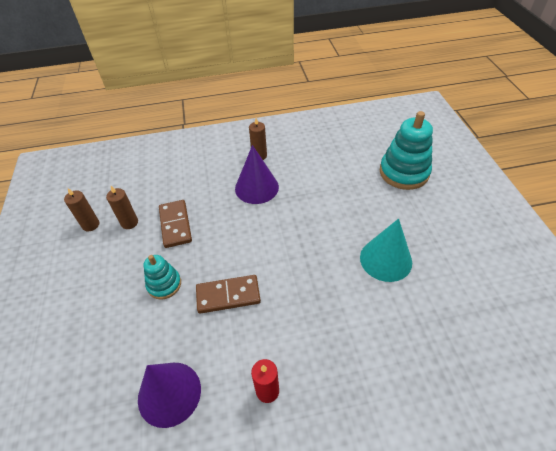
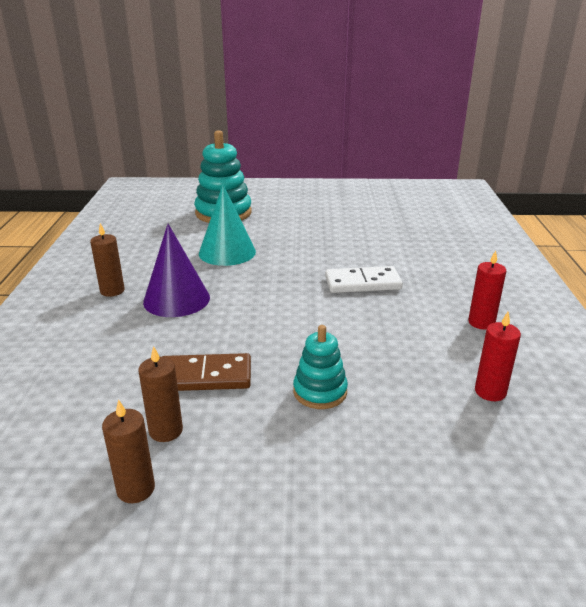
camera: 80 degrees left, 20 degrees down
(169, 393) = (490, 392): purple cone -> red candle
(228, 295) = (355, 337): brown domino -> none
(311, 291) = (362, 283): none -> white domino
(385, 259) = (335, 241): turquoise cone -> turquoise cone (227, 252)

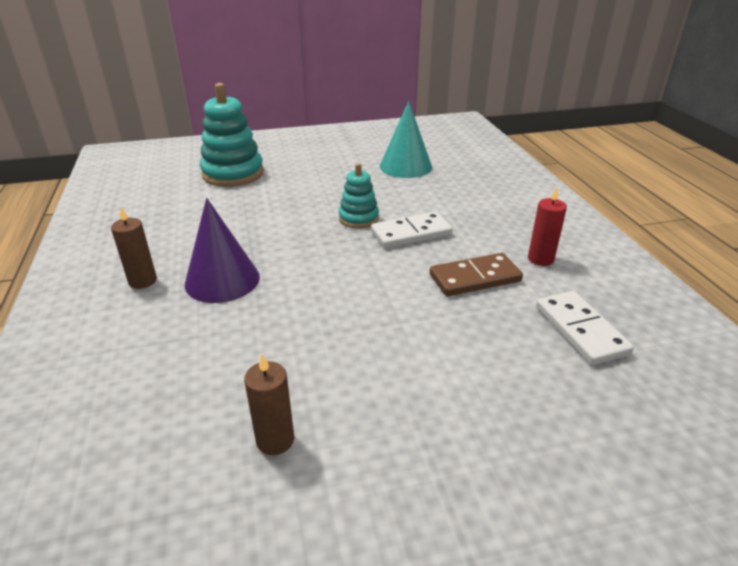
camera: 15 degrees left, 5 degrees up
(136, 489) = (270, 520): brown candle -> none
(204, 376) = (291, 366): brown domino -> brown domino (475, 278)
(227, 252) = (256, 218): turquoise cone -> turquoise cone (405, 166)
(320, 392) = (420, 361): turquoise stacking toy -> turquoise stacking toy (358, 218)
(490, 392) = (580, 330): red candle -> white domino

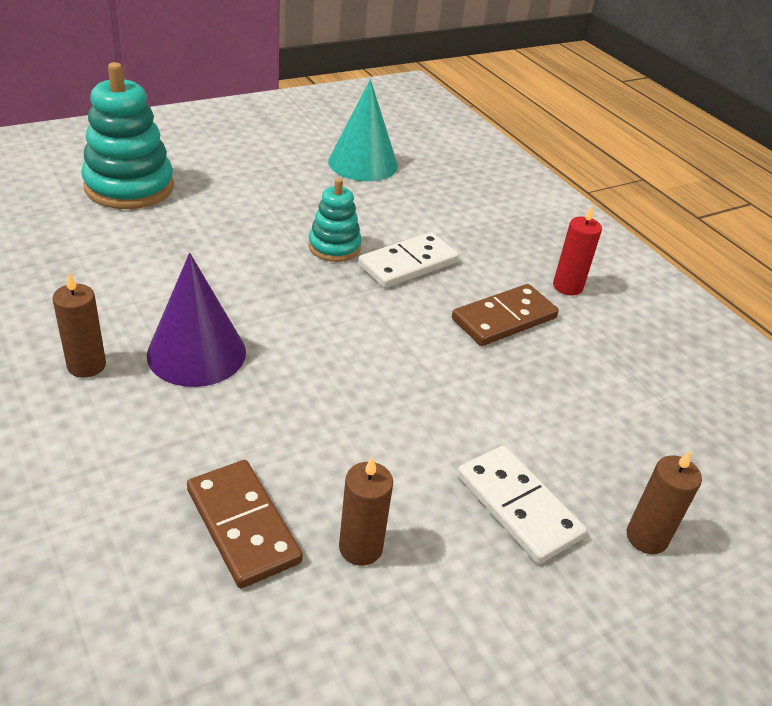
camera: 20 degrees left, 5 degrees up
(191, 407) = (242, 525): none -> brown domino
(543, 475) = (646, 537): none -> brown candle
(580, 330) = (635, 372): white domino -> white domino (518, 506)

